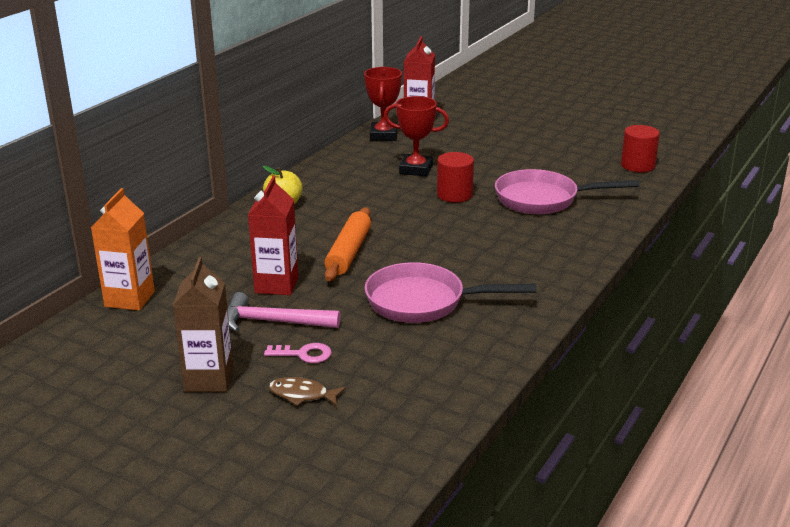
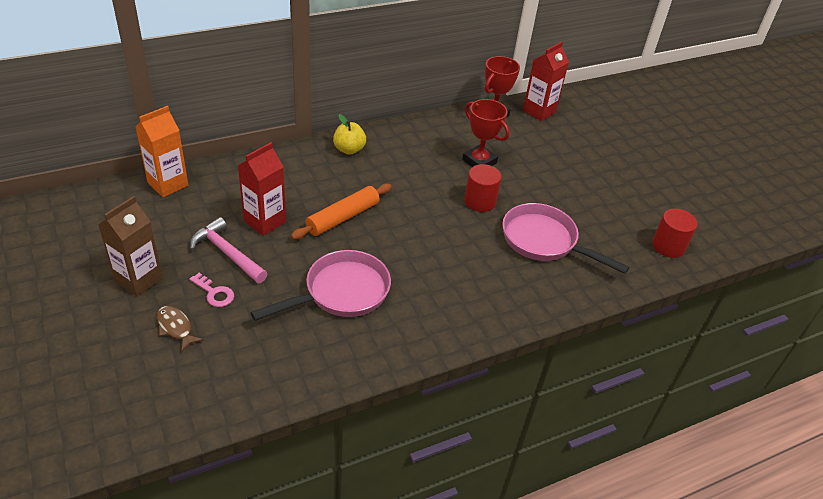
camera: 30 degrees right, 15 degrees up
(423, 302) = (341, 292): pink pan -> pink pan turned 105 degrees clockwise

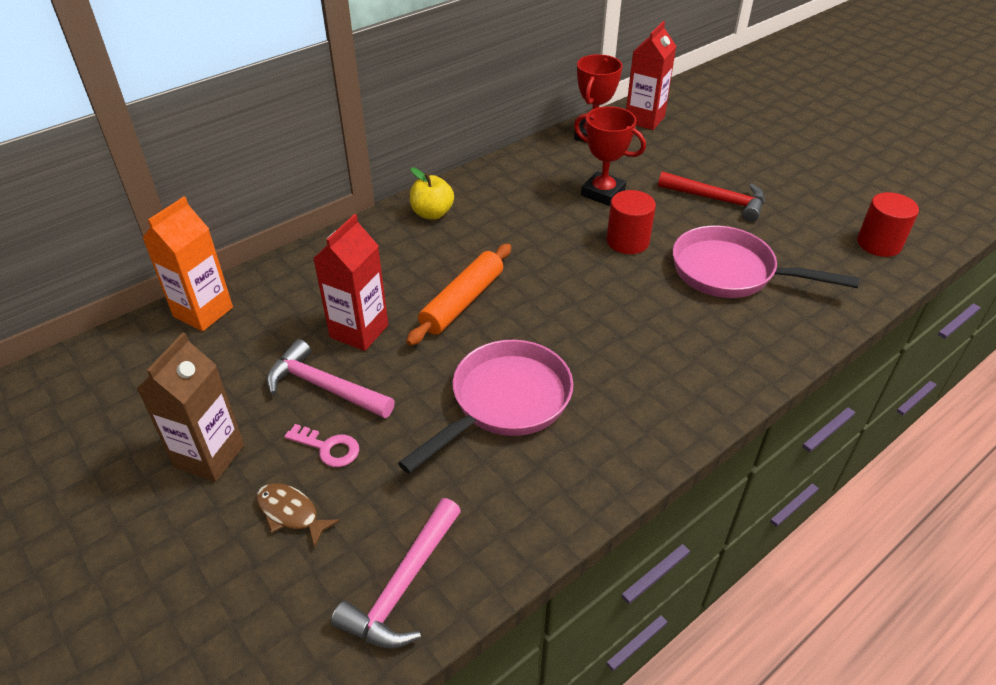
camera: 10 degrees left, 0 degrees up
(227, 389) = (403, 586): none -> pink hammer
(563, 186) = (717, 200): none -> red hammer

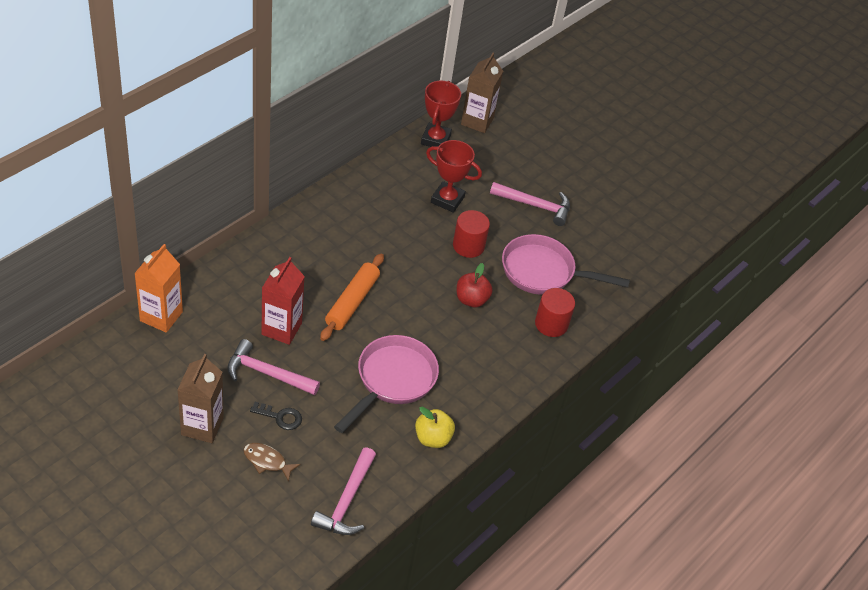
camera: 15 degrees left, 5 degrees up
(328, 448) = (280, 417): pink key -> black key
(432, 213) = (316, 222): yellow apple -> yellow apple (433, 438)
(628, 302) = (471, 299): none -> red apple
(644, 119) = (477, 121): red carton -> brown carton
(717, 200) = (535, 206): red hammer -> pink hammer
(879, 244) = (649, 244): red cylinder -> red cylinder (551, 324)

